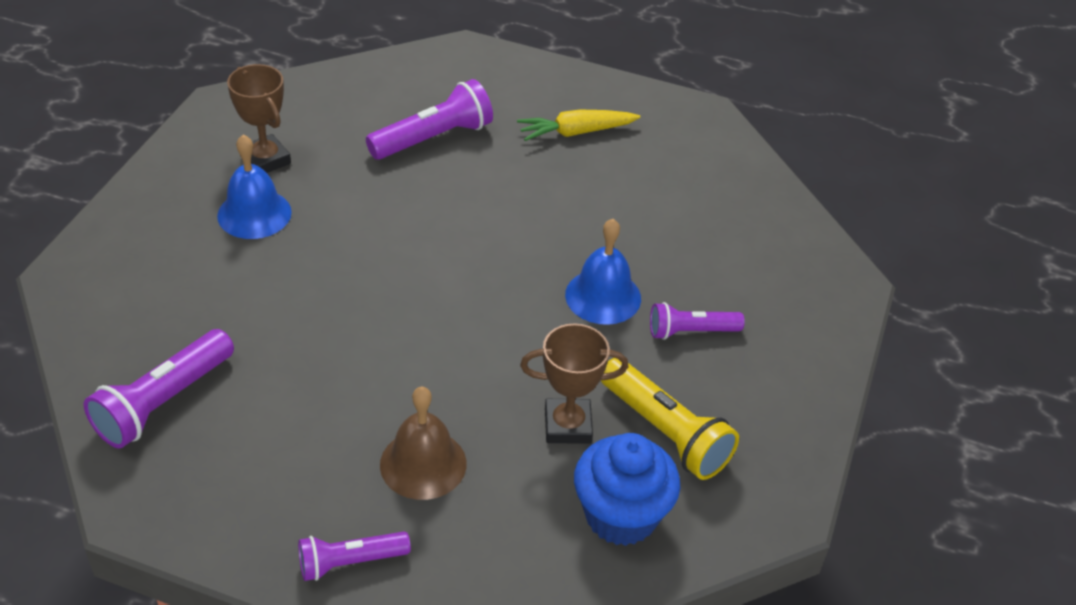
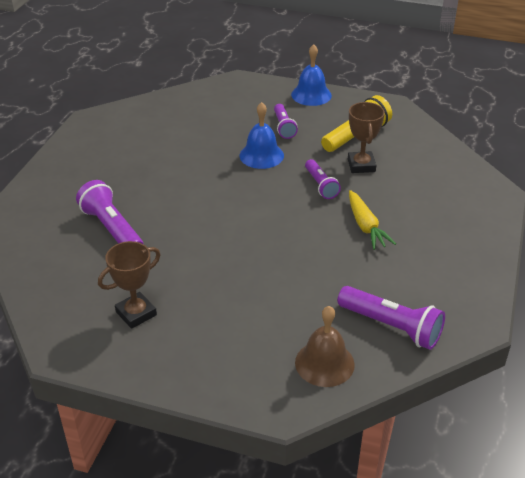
camera: 90 degrees left, 5 degrees down
(254, 213) = (200, 310): blue bell -> blue bell (311, 95)
(350, 562) = (477, 233): purple flashlight -> purple flashlight (320, 185)
(423, 464) = (403, 213): brown bell -> brown bell (324, 363)
(576, 132) = (108, 167): yellow carrot -> yellow carrot (365, 226)
(621, 515) = (413, 148): blue cupcake -> none

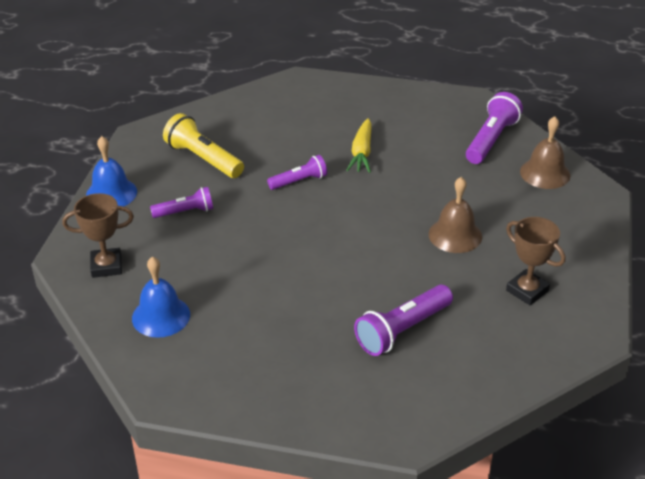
camera: 95 degrees left, 0 degrees up
(227, 275) = (455, 235): none -> brown bell
(261, 155) = (245, 226): blue bell -> blue bell (161, 316)
(361, 165) = (260, 155): brown trophy -> brown trophy (106, 266)
(365, 226) = (362, 153): yellow carrot -> yellow carrot turned 120 degrees clockwise

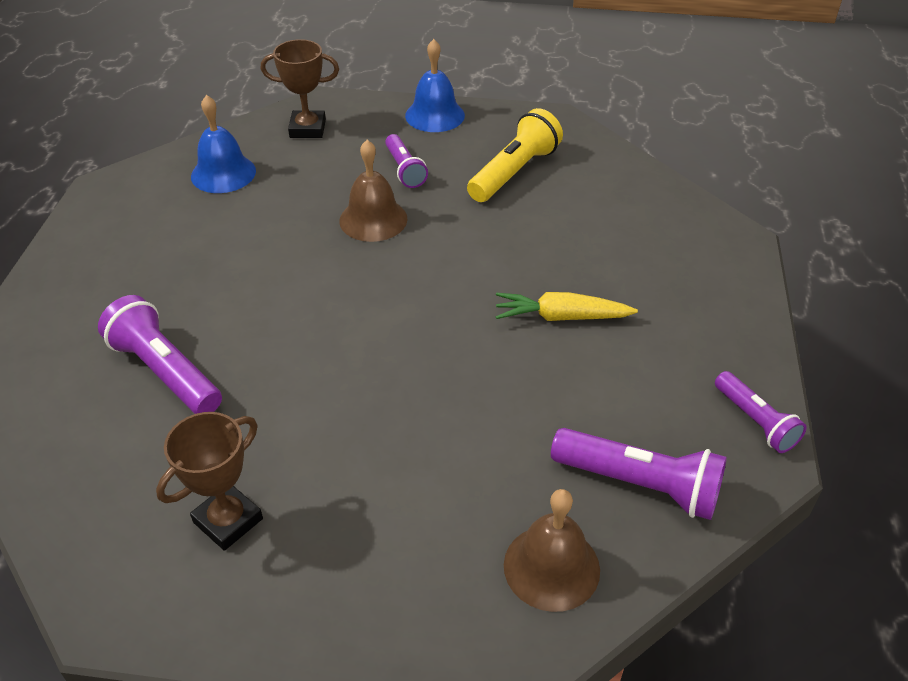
camera: 85 degrees right, 5 degrees up
(106, 266) = (307, 129): brown trophy -> brown trophy turned 75 degrees counterclockwise
(299, 181) = (479, 258): purple flashlight -> purple flashlight (755, 421)
(455, 235) = (366, 429): brown bell -> brown bell (373, 219)

